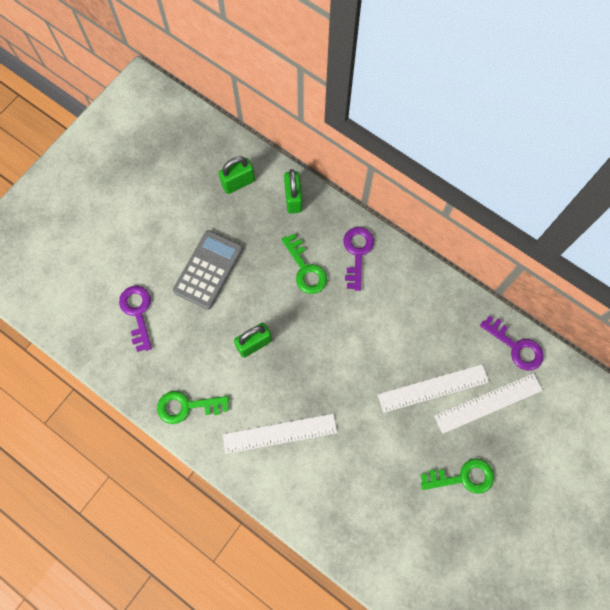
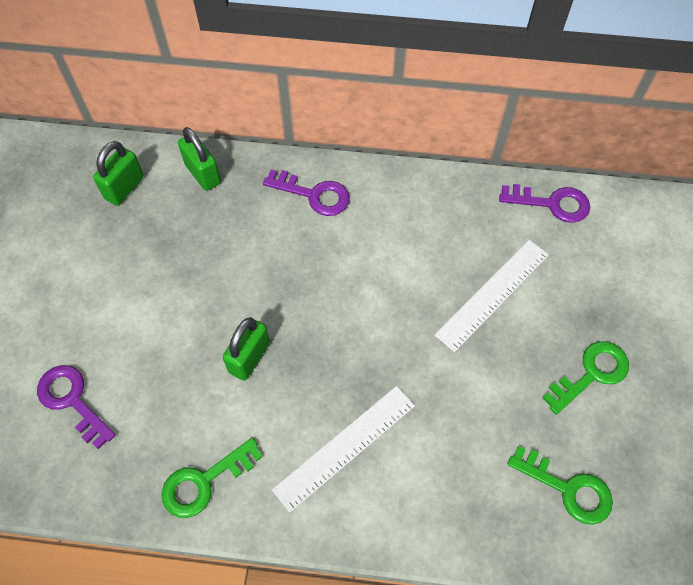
camera: 30 degrees left, 10 degrees down
(208, 270) = (140, 302): grey calculator -> none
(305, 269) = (263, 241): green key -> green key (568, 489)
(357, 253) = (314, 195): purple key -> purple key turned 135 degrees clockwise
(488, 402) = (563, 277): white ruler -> none

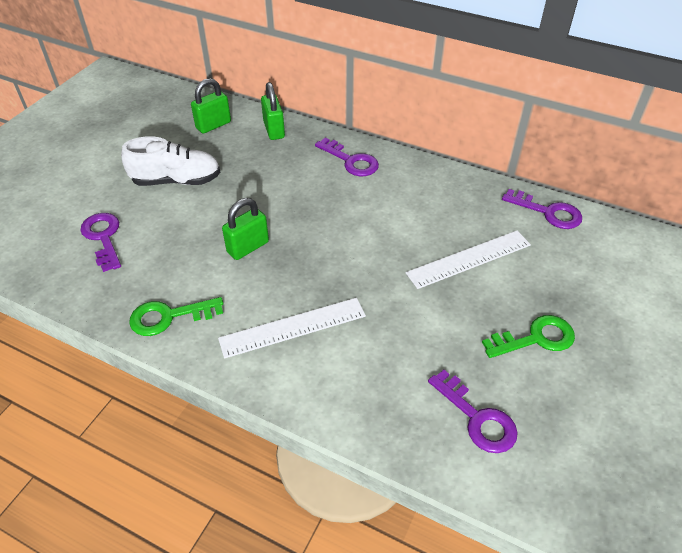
camera: 20 degrees right, 15 degrees down
(120, 288) = (176, 181): none -> white shoe
(568, 489) = (477, 418): green key -> purple key

